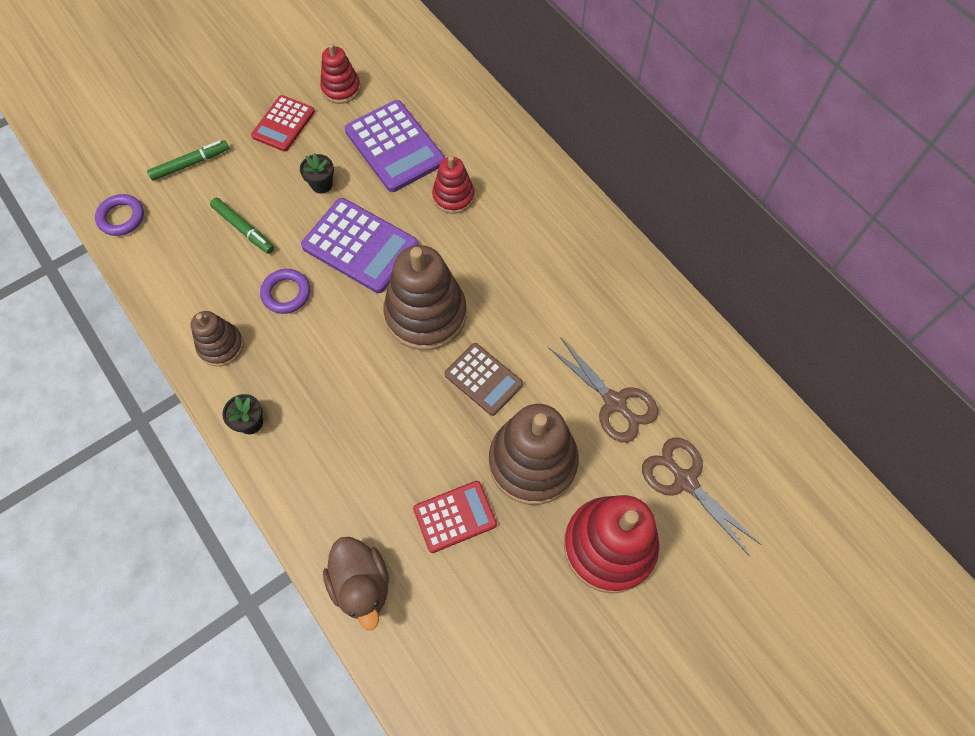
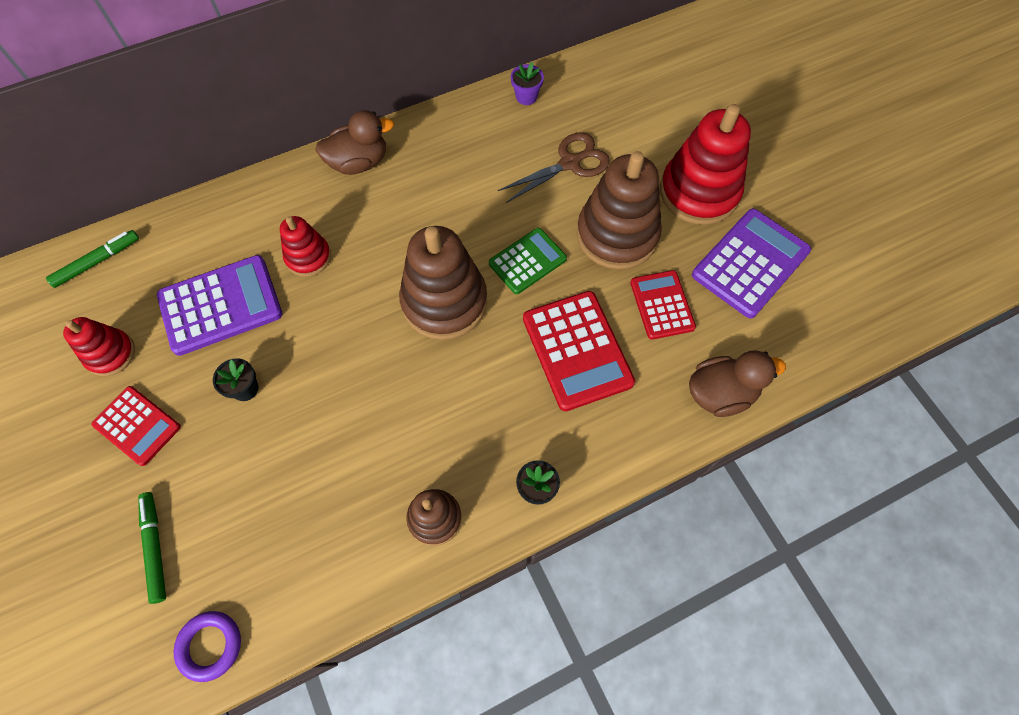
camera: 80 degrees left, 0 degrees up
(243, 229) = (280, 484): green marker -> green marker (97, 262)
(286, 293) = (383, 440): purple ring -> none
(360, 246) = (343, 355): purple calculator -> purple calculator (750, 263)
(391, 439) = (577, 350): none -> red calculator
(483, 379) = (527, 261): brown calculator -> green calculator
(566, 211) = (359, 162): none -> brown duck
(685, 480) = (647, 129): brown scissors -> none
(694, 346) = (526, 97): none -> purple flower pot

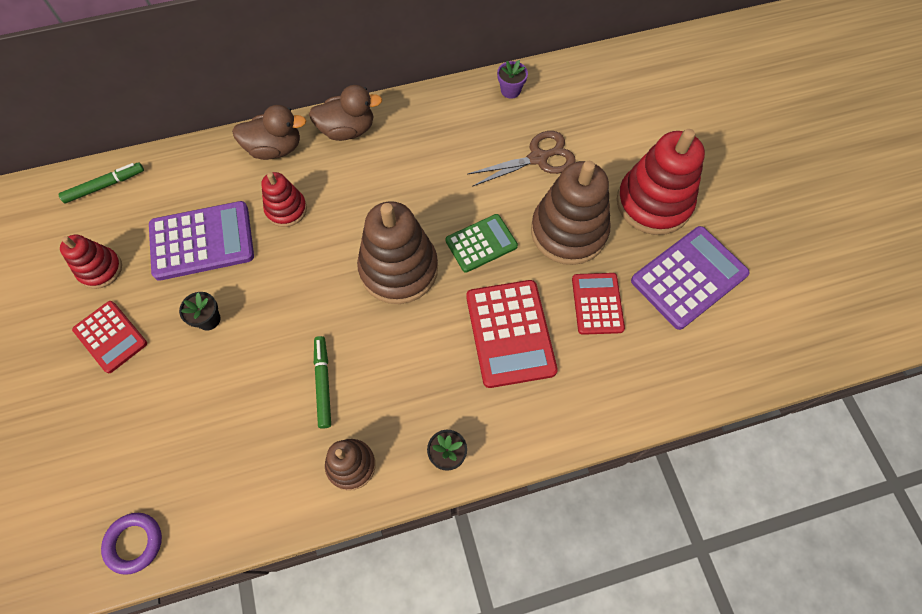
camera: 10 degrees right, 0 degrees up
(155, 547) = (105, 447): green marker -> green marker (323, 383)
(720, 393) = (635, 395): brown duck -> brown duck (275, 148)

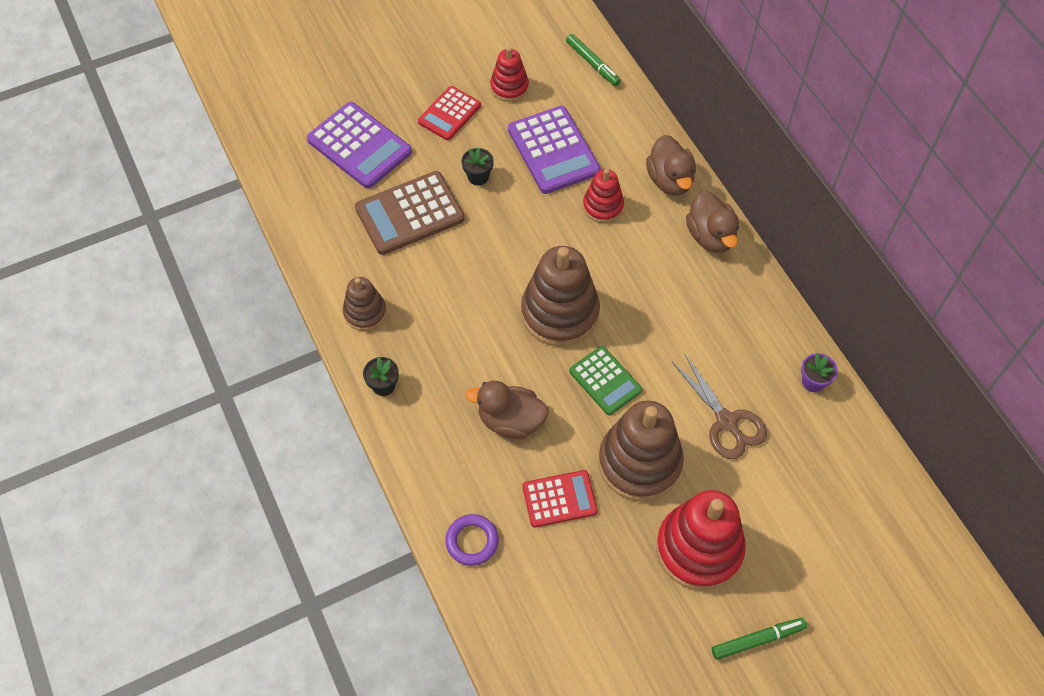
camera: 80 degrees right, 5 degrees down
(134, 543) = (287, 181): purple ring -> purple ring (472, 541)
(233, 399) = (410, 213): none -> brown calculator
(323, 383) = (434, 276): green marker -> green marker (757, 640)
(510, 333) = (510, 421): red calculator -> brown duck
(689, 277) = (610, 591): purple calculator -> purple calculator (359, 146)

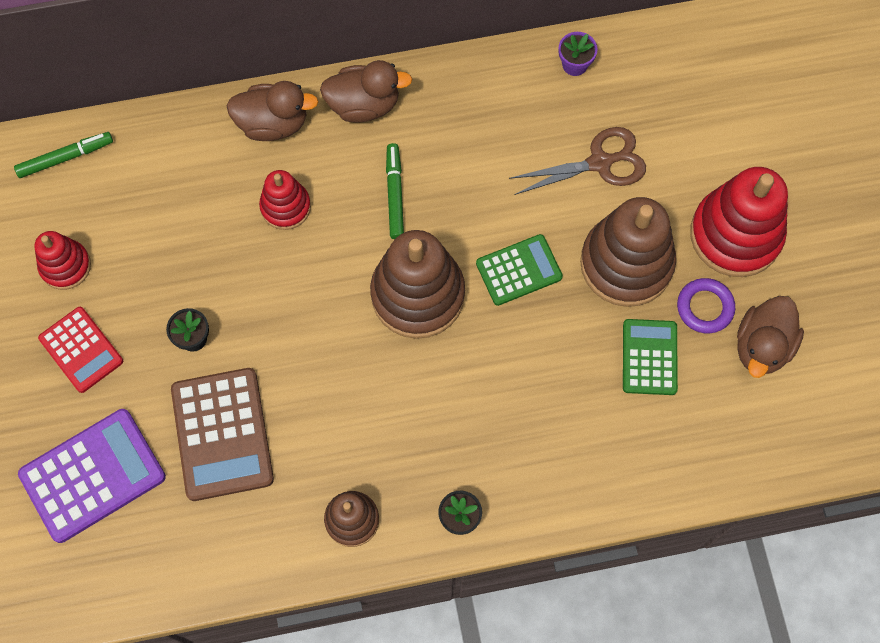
camera: 75 degrees left, 10 degrees up
(472, 541) = (678, 462): purple ring -> purple ring (705, 307)
(510, 421) = (543, 384): brown duck -> brown duck (762, 346)
(553, 150) = (184, 240): purple calculator -> none
(559, 499) = (649, 357): red calculator -> green calculator
(757, 640) = (840, 210): green marker -> green marker (395, 194)

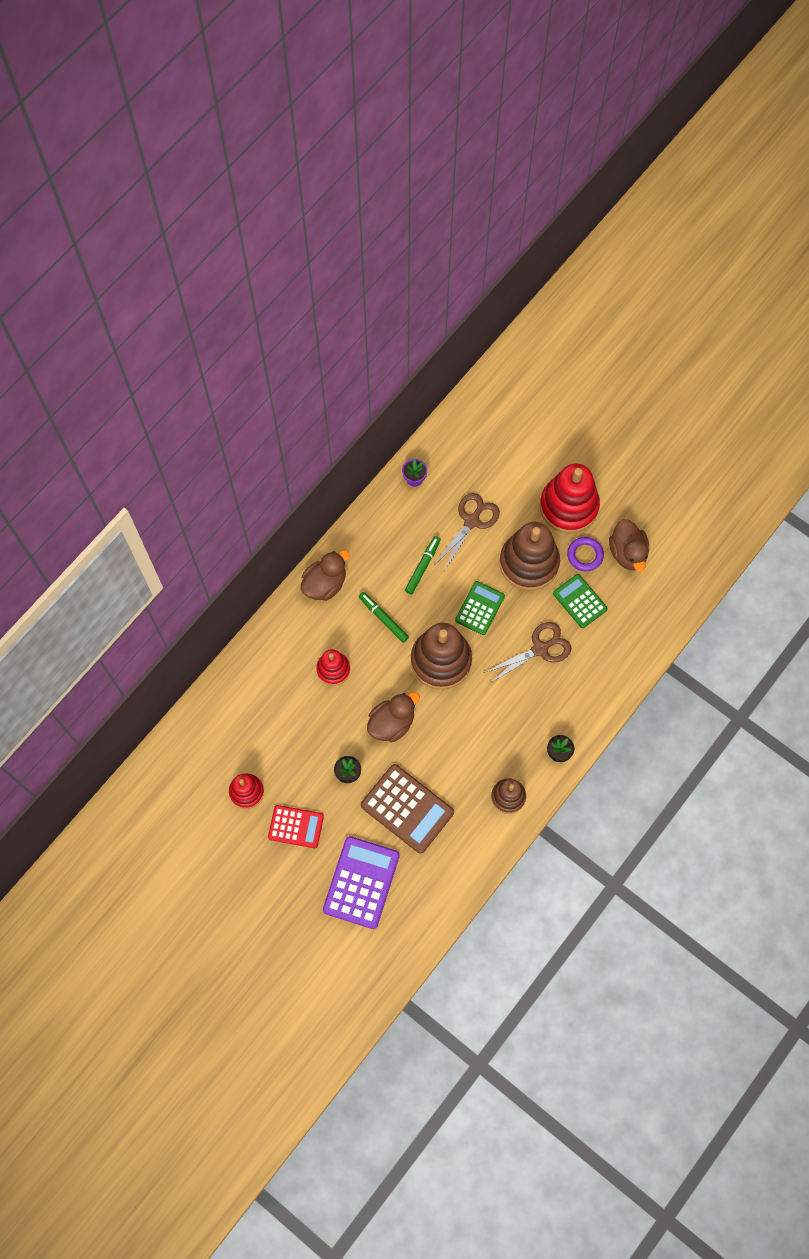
camera: 40 degrees left, 0 degrees up
(65, 157) = (192, 736): green marker -> green marker (422, 567)
(273, 123) = (286, 631): brown duck -> brown duck (392, 723)
(549, 375) = (540, 649): none -> brown scissors

